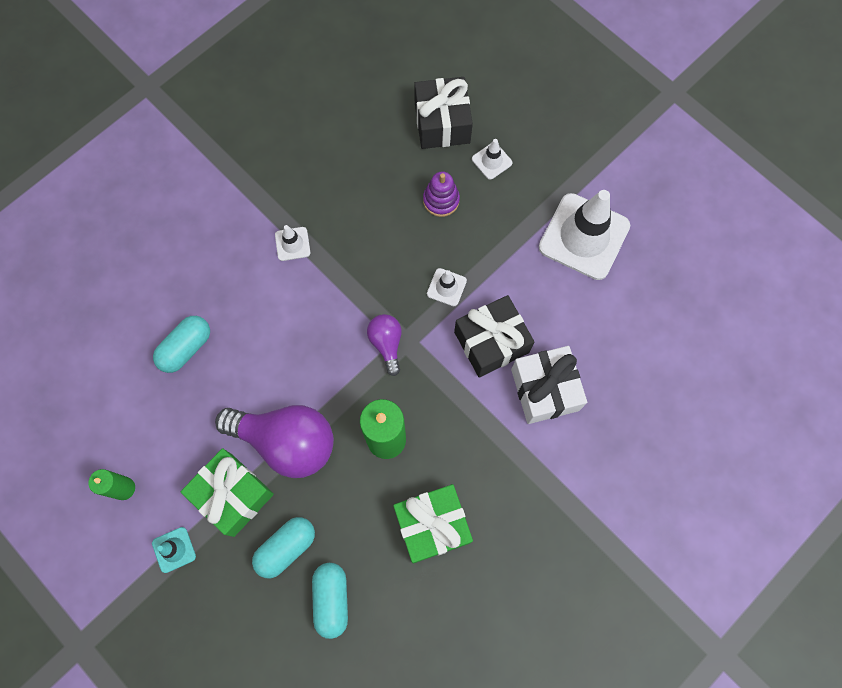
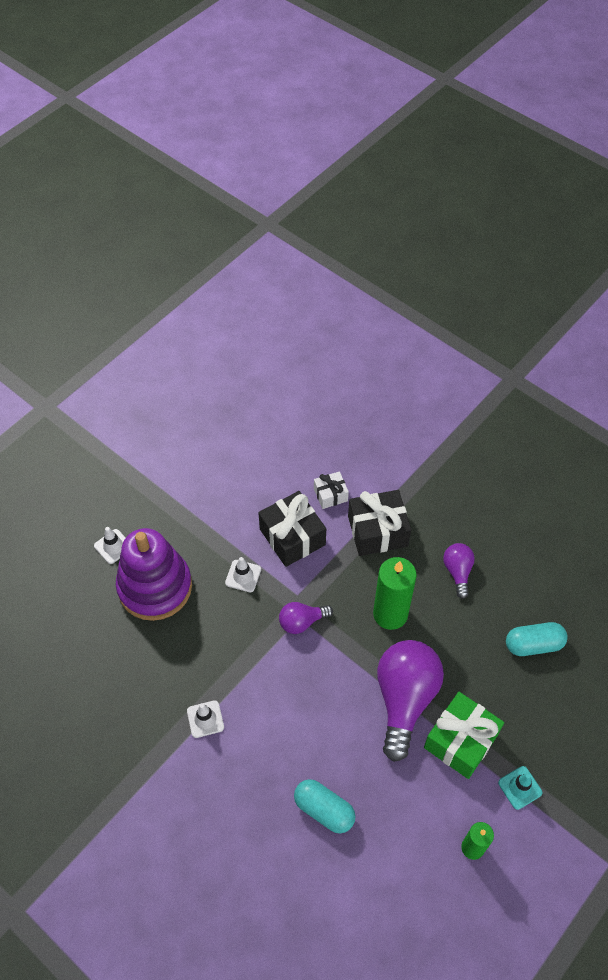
camera: 95 degrees left, 15 degrees down
(286, 548) = (498, 687): turquoise capsule -> none
(432, 525) = (458, 572): green gift -> purple light bulb
(441, 200) = (155, 587): purple stacking toy -> purple stacking toy, size x2.13
(442, 123) = (71, 592): black gift -> black gift (377, 531)
(545, 389) = (330, 495): white gift -> white gift, size x0.55
(584, 236) = (189, 470): white traffic cone -> none

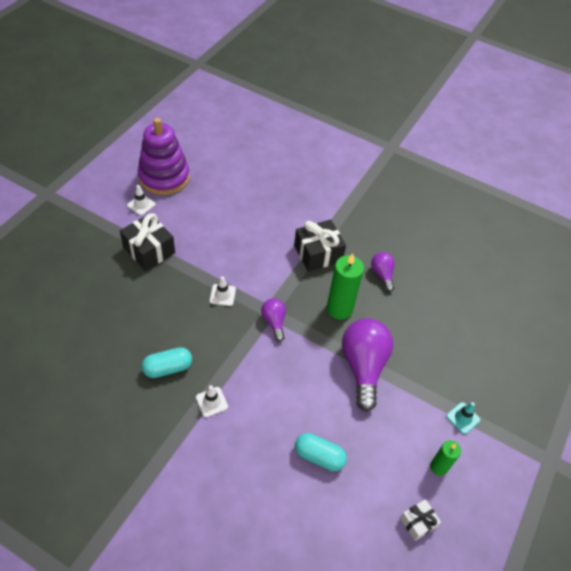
camera: 15 degrees left, 5 degrees down
(113, 546) = (116, 285): white traffic cone -> white traffic cone (141, 205)
(155, 587) = (154, 310): purple stacking toy -> purple stacking toy (164, 177)
(292, 537) = (255, 264): black gift -> black gift (149, 250)
(302, 622) = (274, 322): purple light bulb -> purple light bulb turned 105 degrees clockwise
(330, 495) = (278, 233): white gift -> white gift (418, 522)
(460, 741) = (411, 391): green gift -> none
(533, 644) = (448, 317): turquoise capsule -> turquoise capsule (168, 368)

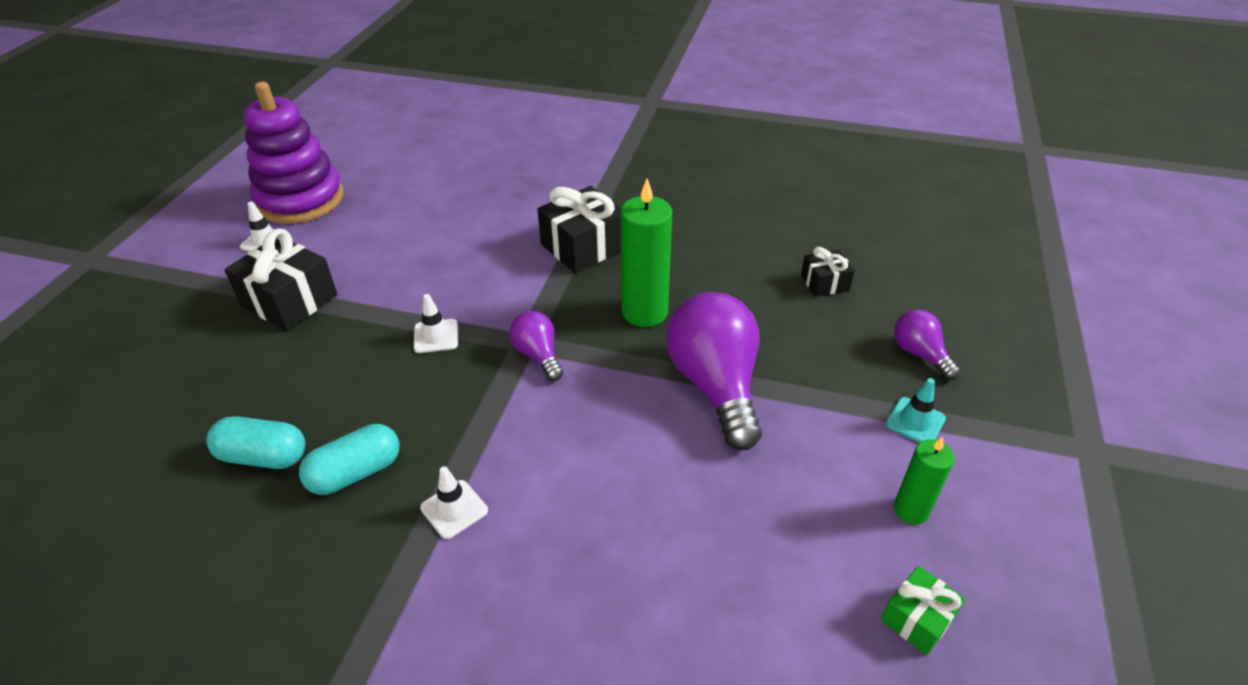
camera: 10 degrees left, 10 degrees down
(319, 456) = (688, 551): turquoise capsule -> turquoise capsule (263, 456)
(382, 274) = (697, 252): purple light bulb -> purple light bulb (919, 354)
(418, 522) = (917, 619): white gift -> green gift
(449, 315) = (824, 283): none -> black gift

